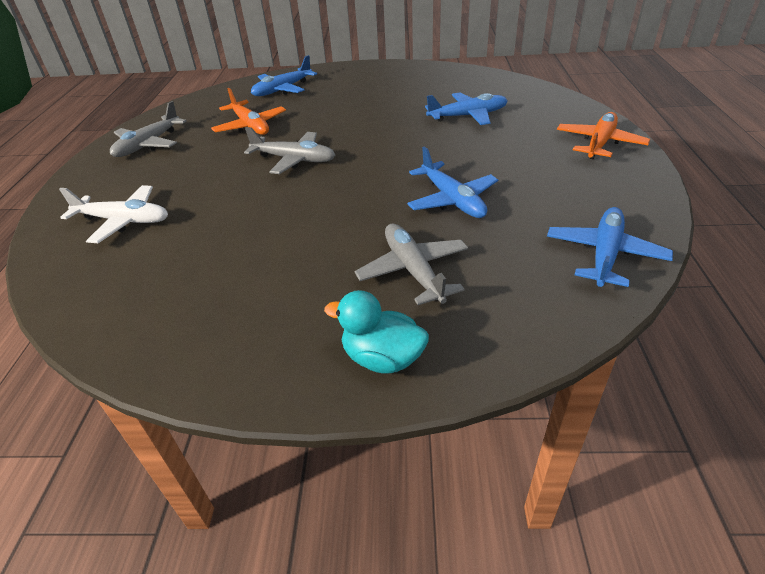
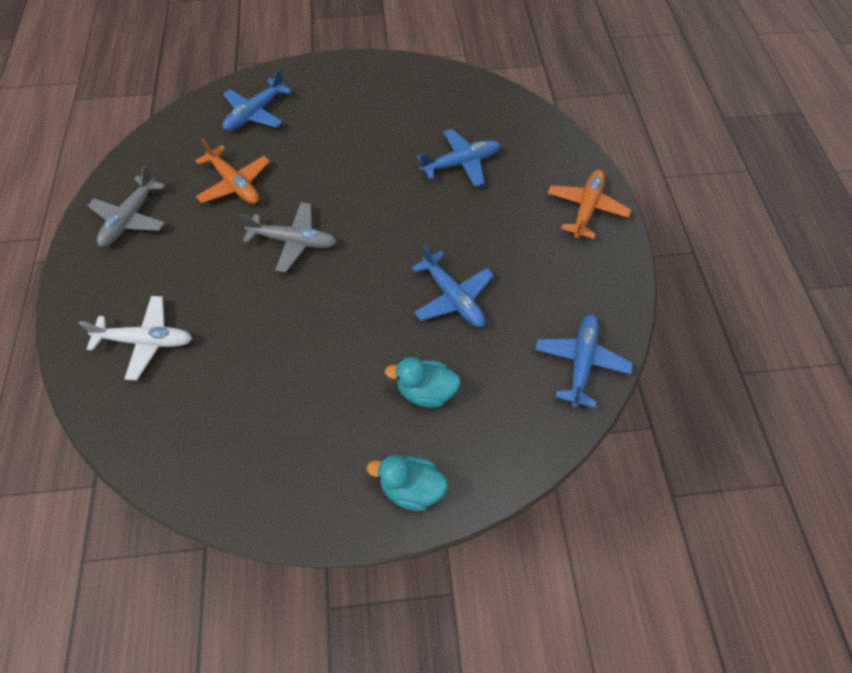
camera: 10 degrees left, 20 degrees up
(413, 270) = (426, 391): grey plane -> turquoise duck

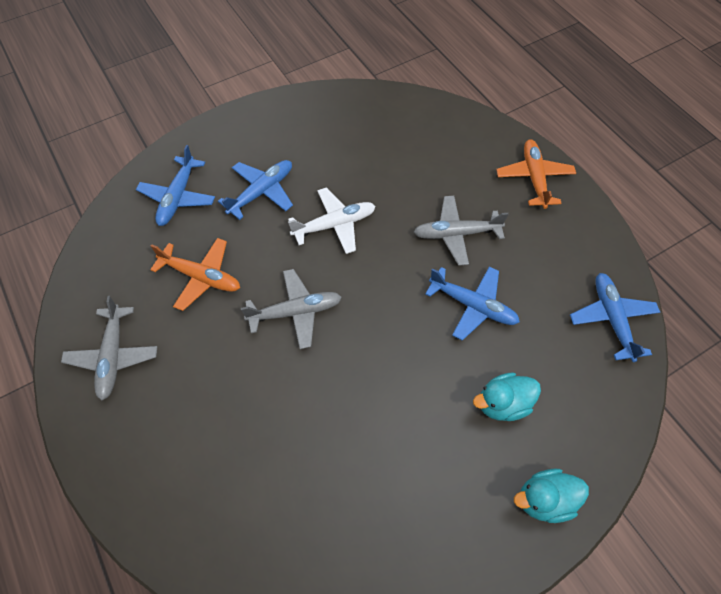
camera: 25 degrees left, 0 degrees up
(147, 341) = (210, 476): white plane -> white plane (335, 225)
(461, 163) = (404, 176): blue plane -> blue plane (262, 192)
(477, 230) = (456, 234): none -> grey plane

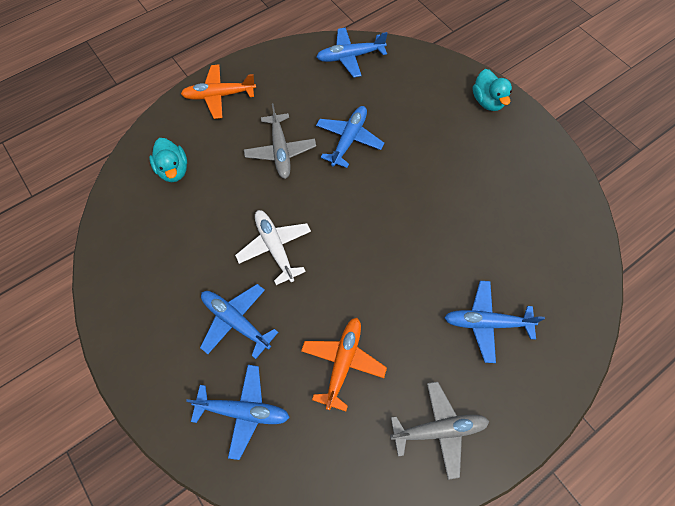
camera: 95 degrees left, 5 degrees up
(210, 426) = (486, 323): none -> blue plane
(296, 312) = (370, 270): grey plane -> none
(502, 404) = (426, 122): turquoise duck -> turquoise duck (173, 170)

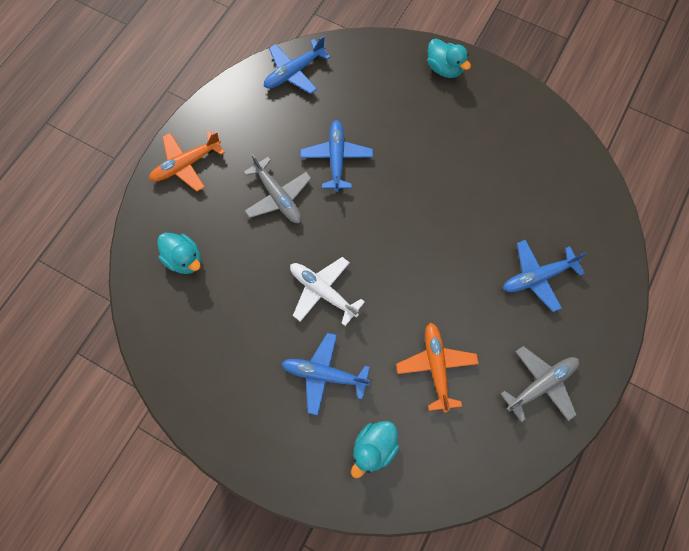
camera: 25 degrees left, 5 degrees up
(244, 411) = (374, 448): blue plane -> turquoise duck

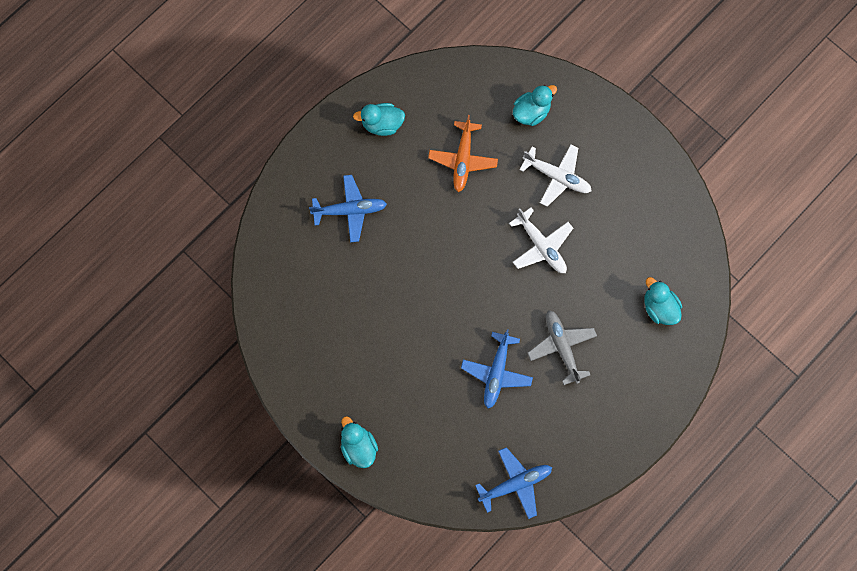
camera: 165 degrees left, 5 degrees up
(186, 164) = (644, 404): orange plane -> none
(324, 374) = (557, 177): blue plane -> white plane
(541, 384) = (382, 124): grey plane -> turquoise duck

